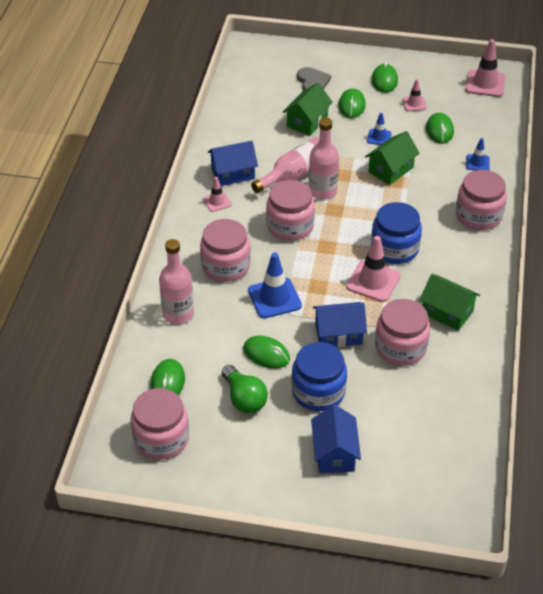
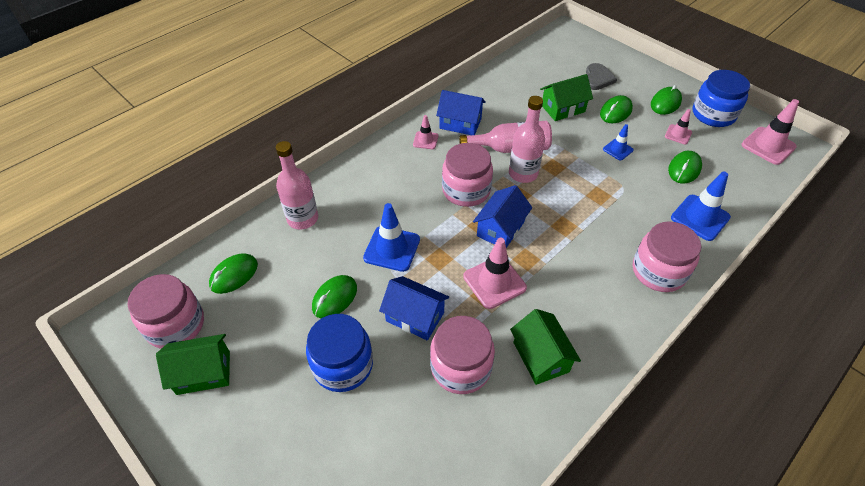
camera: 35 degrees right, 5 degrees up
(225, 266) = (380, 198): pink jar -> none
(244, 399) = (275, 330): green light bulb -> none
(266, 354) = (335, 298): green mouse -> green mouse turned 60 degrees clockwise
(334, 453) = (295, 443): blue house -> blue house (500, 229)
(391, 169) = (604, 183): green house -> green house (203, 373)
(394, 249) = (543, 261): blue jar -> blue jar (713, 114)
(477, 163) = (700, 217): blue traffic cone -> blue traffic cone, size x1.77

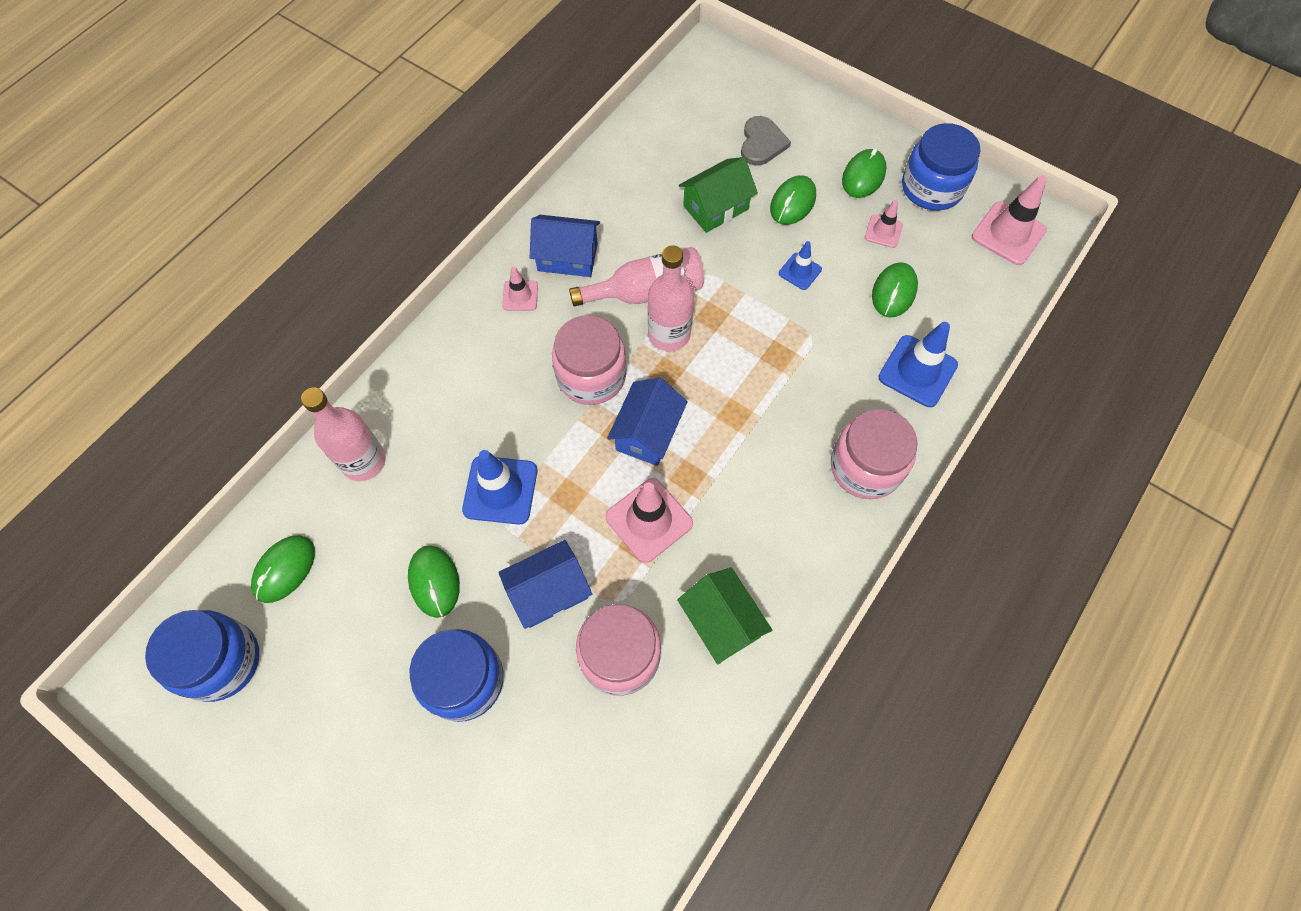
camera: 10 degrees left, 15 degrees up
(175, 325) = (221, 661): pink jar -> blue jar
(203, 373) = (278, 724): green house -> none
(335, 298) = (434, 581): green mouse -> green mouse turned 45 degrees counterclockwise
(415, 317) = (549, 591): blue house -> blue house turned 45 degrees counterclockwise

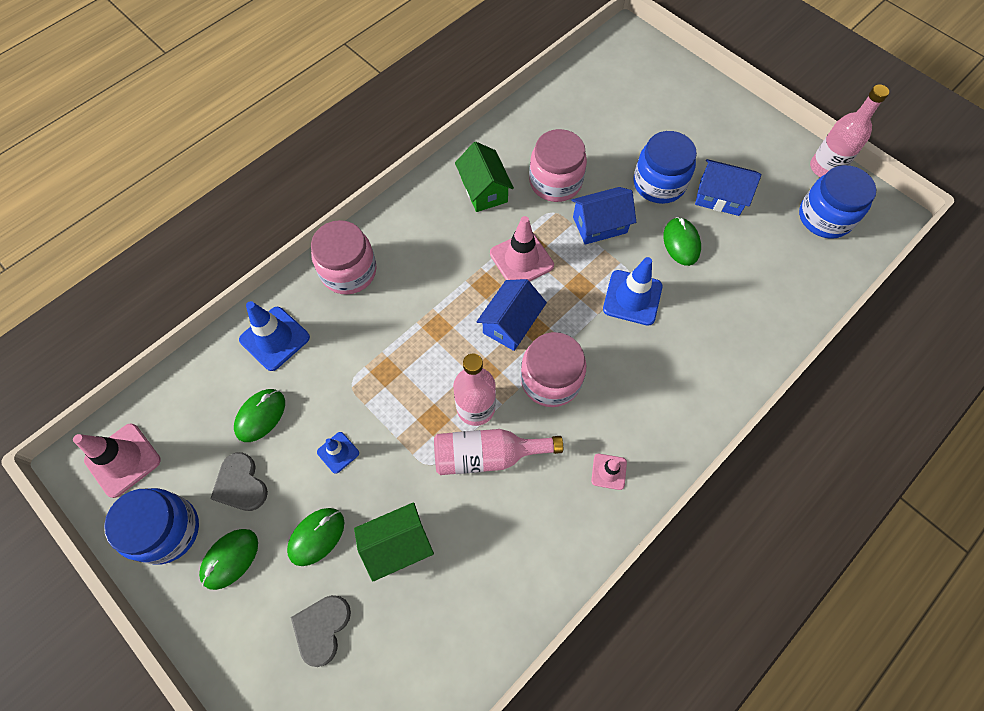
camera: 170 degrees left, 0 degrees up
(284, 569) = (792, 267): green mouse -> none
(363, 461) = (743, 337): pink bottle -> pink bottle (825, 168)
(567, 257) = (559, 508): blue house -> blue house (719, 197)
(883, 231) = (240, 484): pink traffic cone -> grey heart

